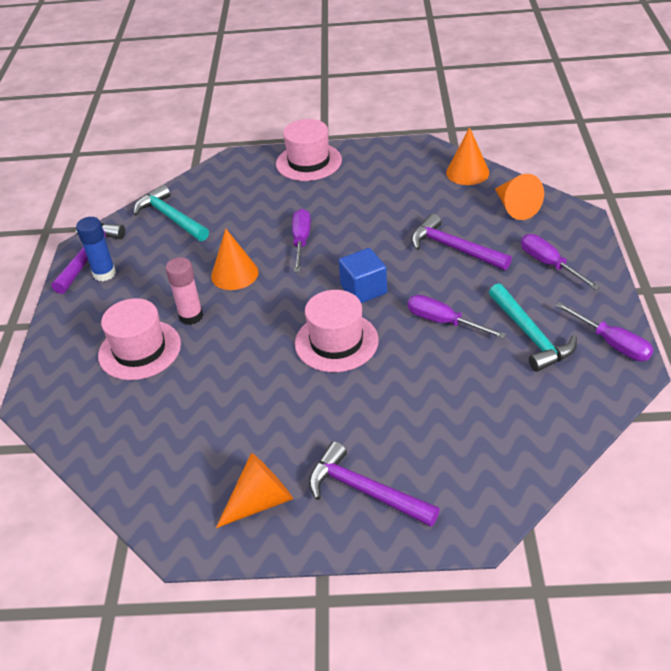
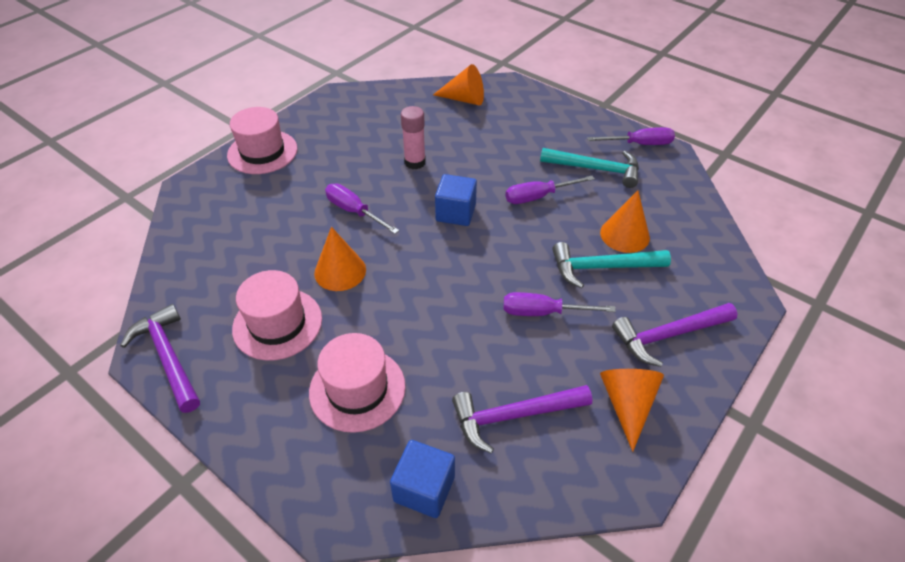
camera: 55 degrees left, 5 degrees up
(88, 431) = (424, 489): none -> blue cube
(104, 274) = (213, 359): blue glue stick -> none
(171, 217) = (202, 269): turquoise hammer -> turquoise hammer (602, 267)
(191, 316) = (357, 328): pink glue stick -> pink glue stick (415, 162)
(336, 342) = (496, 260): pink hat -> pink hat (277, 324)
(454, 248) = (469, 147): purple hammer -> purple hammer (513, 416)
(467, 172) = (398, 94): orange cone -> orange cone (624, 235)
(549, 264) = (538, 121): purple screwdriver -> purple screwdriver (543, 312)

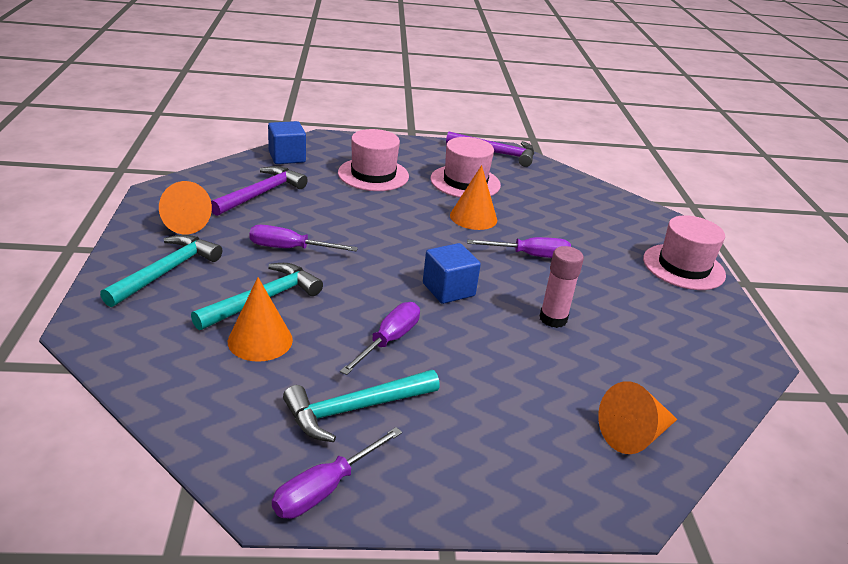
camera: 135 degrees right, 15 degrees down
(543, 312) = (290, 249): purple screwdriver -> purple screwdriver turned 135 degrees counterclockwise
(668, 335) = (166, 271): purple hammer -> turquoise hammer

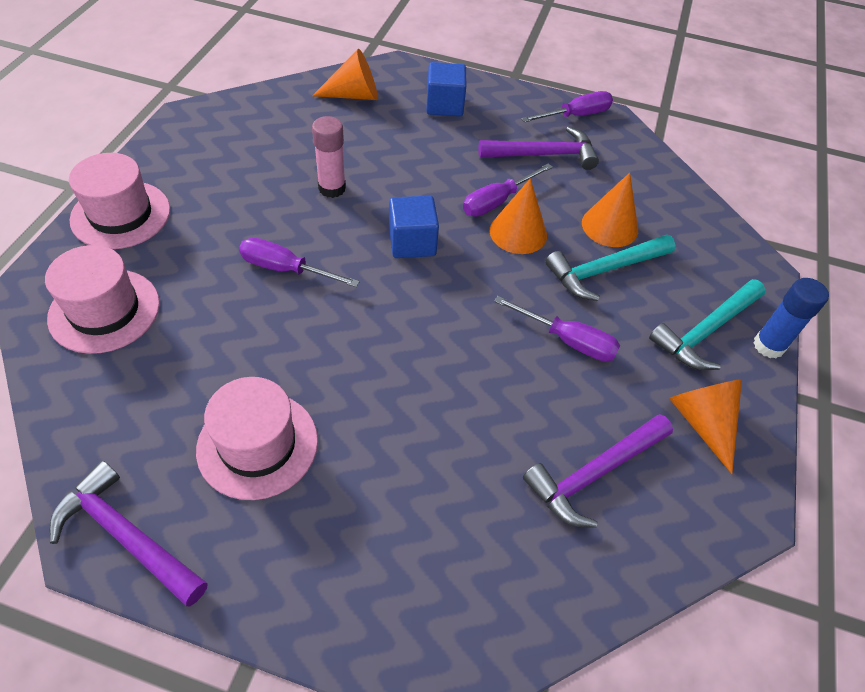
camera: 160 degrees left, 20 degrees up
(107, 271) = (768, 345): none -> blue glue stick
(287, 157) = (539, 596): blue cube -> blue cube (444, 105)
(355, 409) = (544, 154): turquoise hammer -> purple hammer
(373, 174) = (401, 499): pink hat -> pink hat (104, 310)
(473, 217) = (306, 352): orange cone -> orange cone (518, 232)

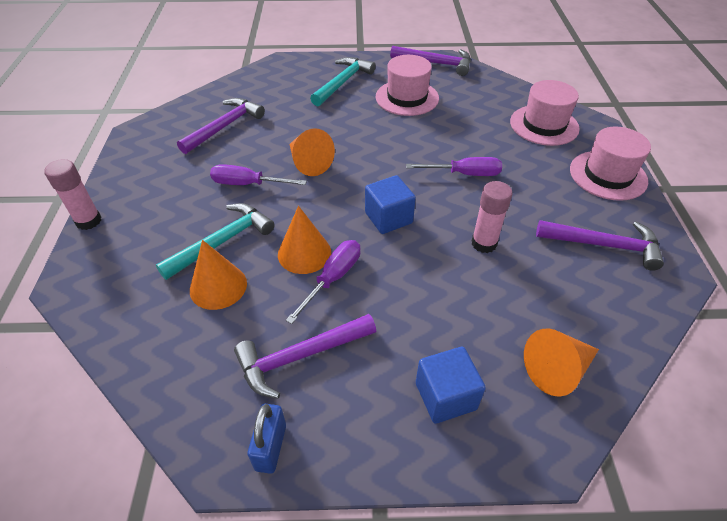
camera: 165 degrees right, 5 degrees down
(219, 153) = (604, 245): none -> purple hammer
(575, 115) = (271, 447): purple screwdriver -> blue padlock
(702, 422) = (154, 163): orange cone -> orange cone (308, 163)
(705, 331) = (139, 217): turquoise hammer -> turquoise hammer (343, 82)
(768, 345) = (88, 221): blue glue stick -> pink glue stick

